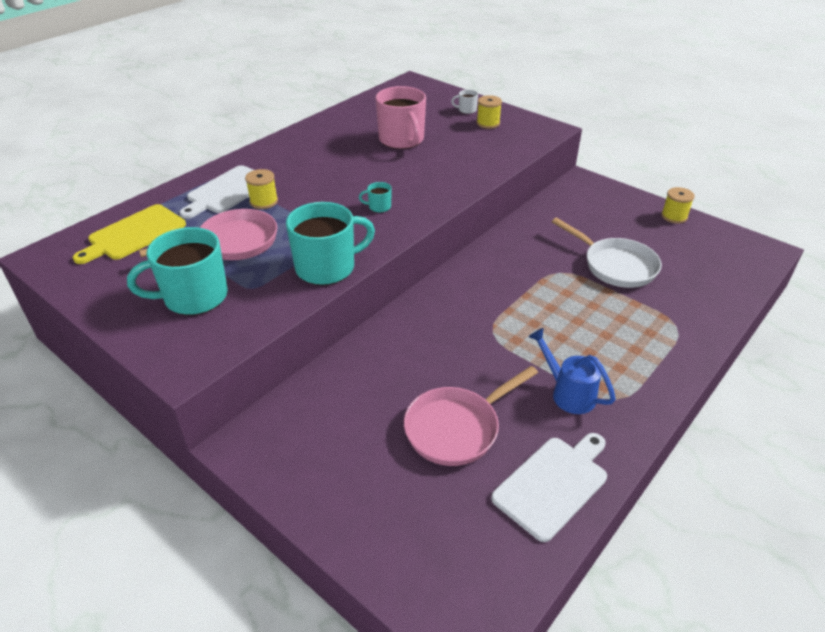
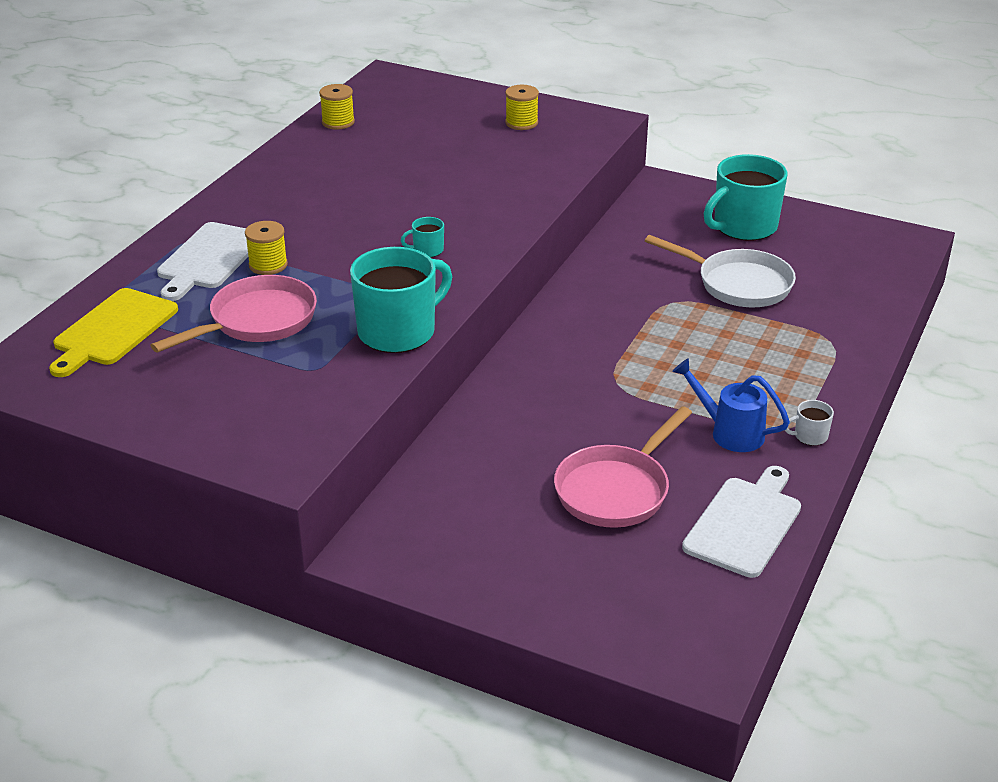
camera: 15 degrees left, 5 degrees down
(194, 297) = (246, 391): turquoise mug -> turquoise mug (743, 226)
(402, 140) = (414, 160): pink mug -> none
(466, 110) = (484, 108): white mug -> white mug (809, 436)
(674, 216) = (791, 214): yellow spool -> yellow spool (338, 122)

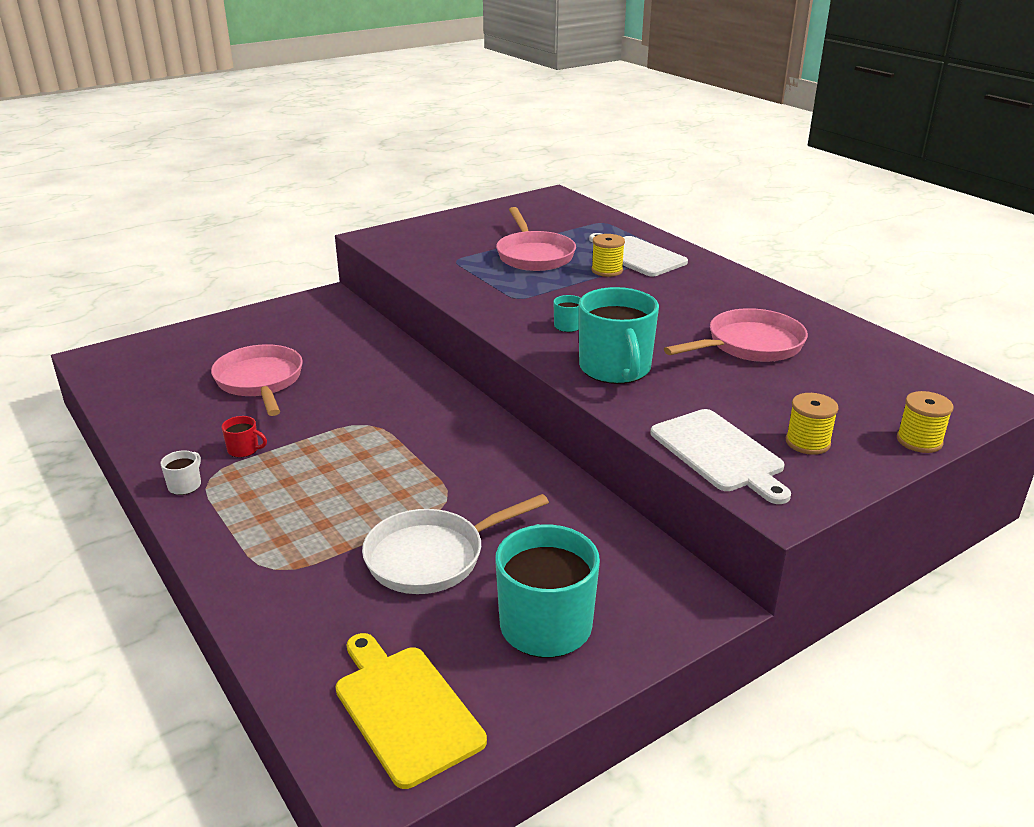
camera: 120 degrees right, 5 degrees down
(113, 330) = (571, 221): yellow cutting board -> yellow cutting board (405, 709)
(338, 122) = (866, 344): yellow spool -> yellow spool (919, 441)
(386, 164) = (749, 345): none -> pink pan
(398, 331) = (465, 291): turquoise mug -> turquoise mug (615, 369)
(730, 432) = (244, 450): blue watering can -> red mug
(745, 523) = (158, 415): white cutting board -> white cutting board (719, 453)

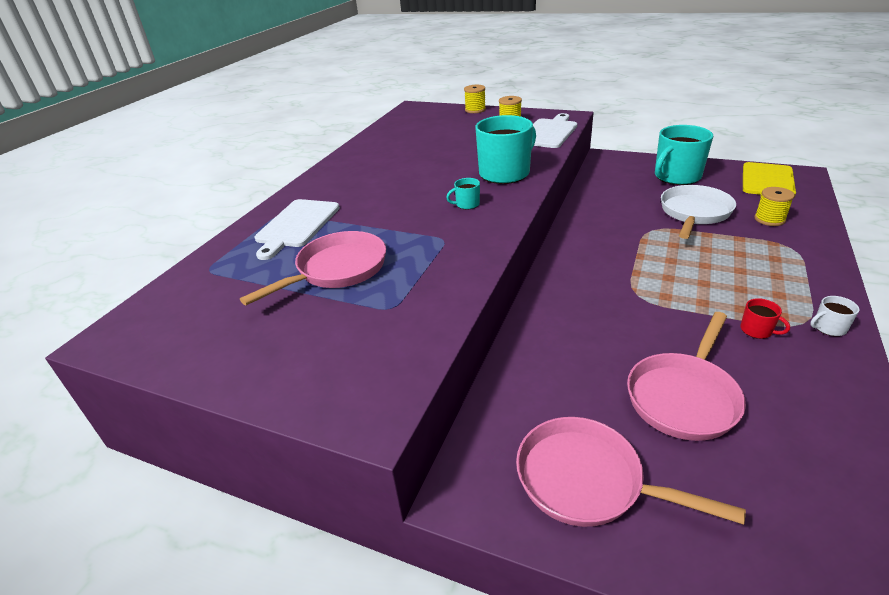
camera: 120 degrees left, 5 degrees up
(244, 450) = (757, 330): red mug -> red mug turned 150 degrees clockwise
(433, 557) = (694, 213): white pan -> white pan turned 90 degrees counterclockwise
(607, 270) = (343, 226): yellow spool -> yellow spool (769, 219)
(749, 345) = (422, 153): pink pan -> pink pan (588, 481)

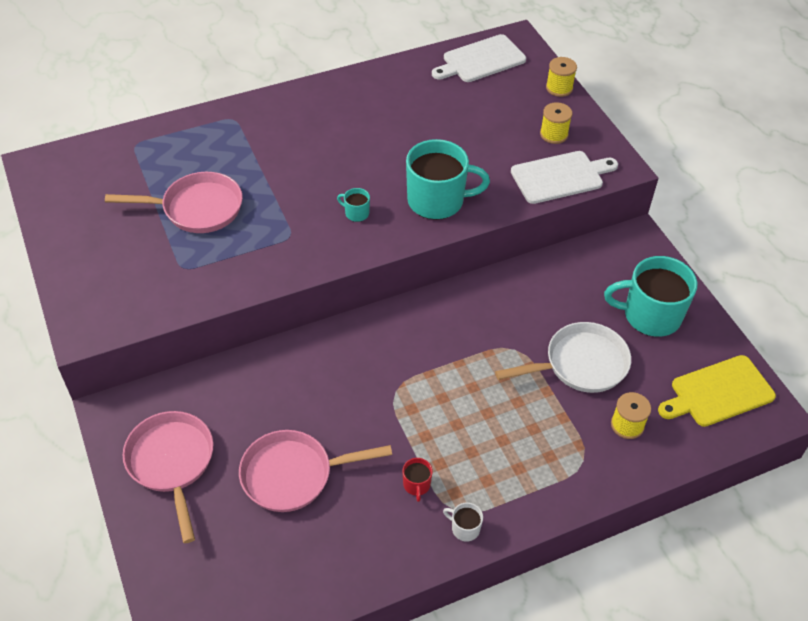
camera: 40 degrees right, 15 degrees up
(296, 225) = (228, 141): white cutting board -> white cutting board (481, 60)

